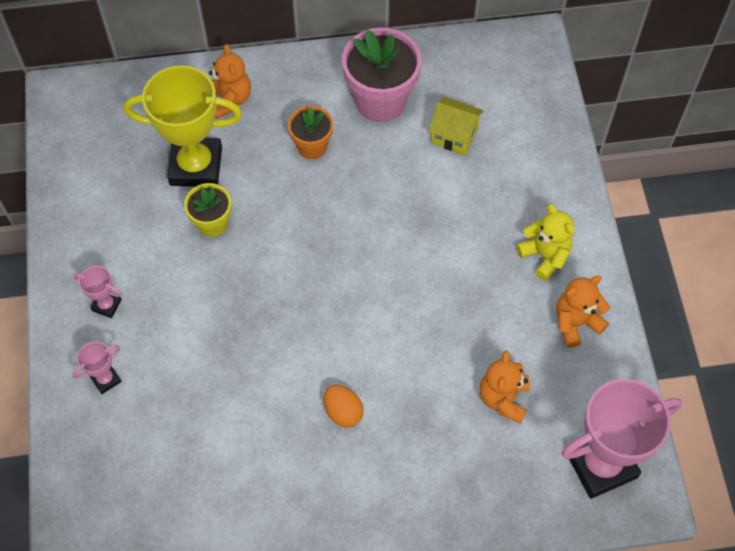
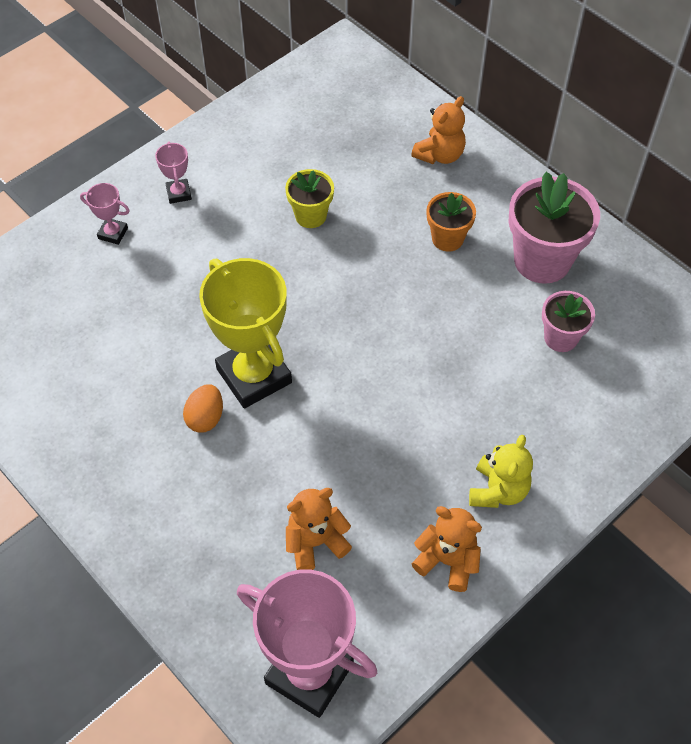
camera: 55 degrees right, 5 degrees down
(196, 166) = (355, 172): yellow trophy -> yellow trophy (254, 376)
(454, 135) = (560, 338): yellow house -> pink flower pot

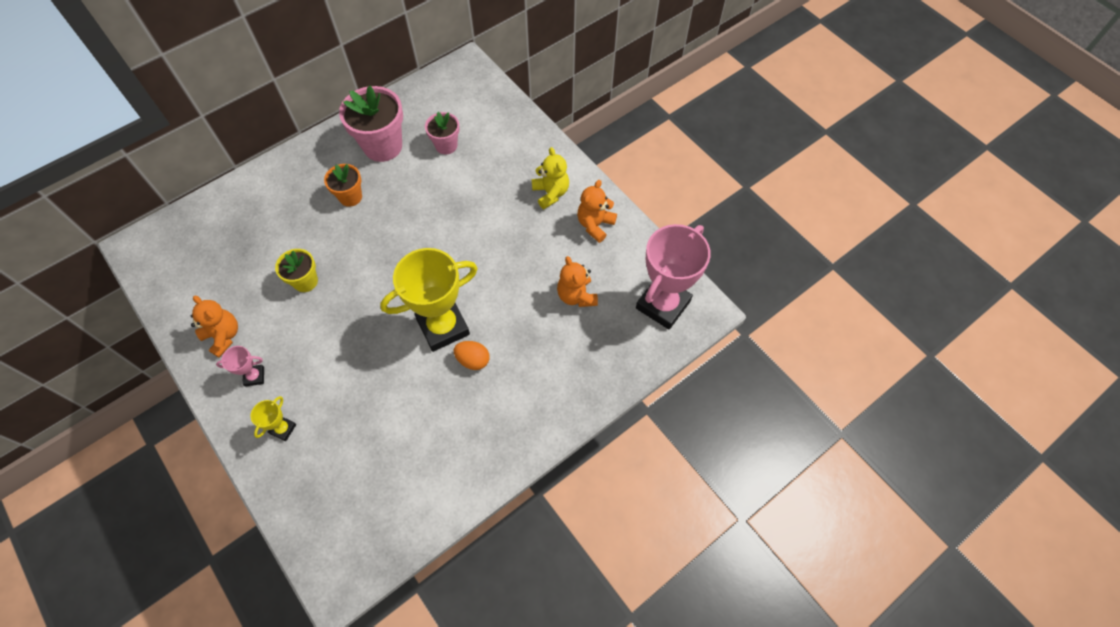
camera: 85 degrees left, 5 degrees up
(113, 233) = (283, 429): pink trophy -> yellow trophy
(440, 155) = (271, 193): orange teddy bear -> orange teddy bear (223, 336)
(498, 490) = (551, 193): yellow teddy bear -> yellow teddy bear turned 45 degrees clockwise

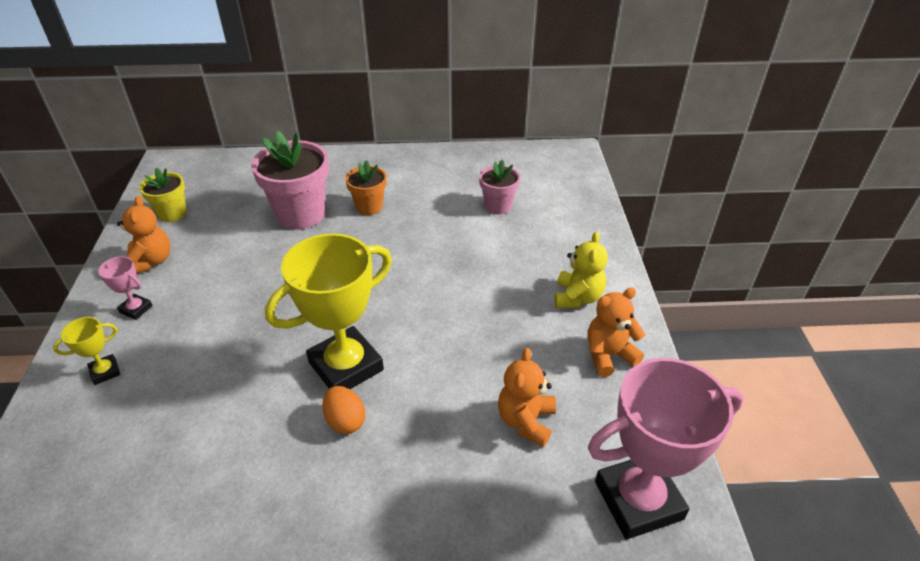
camera: 35 degrees right, 20 degrees down
(305, 281) = (262, 254): yellow flower pot -> yellow flower pot (172, 213)
(383, 146) = (436, 181): pink flower pot -> pink flower pot (301, 214)
(443, 327) = (346, 366): yellow trophy -> yellow trophy turned 45 degrees counterclockwise

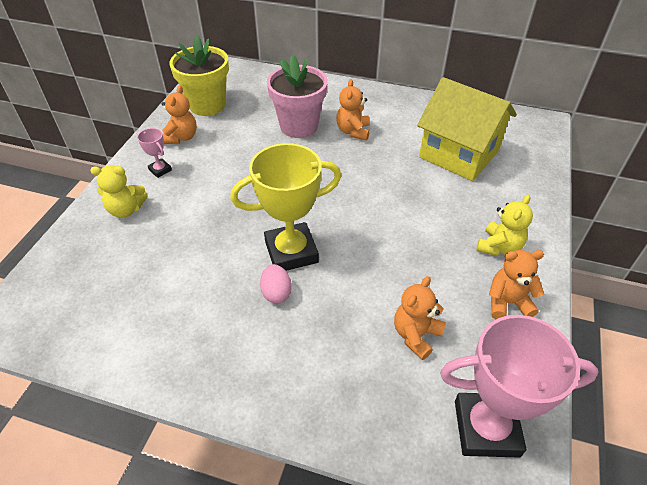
camera: 20 degrees right, 5 degrees up
(105, 372) = (126, 209): yellow trophy -> yellow teddy bear
(172, 213) = (207, 105): yellow flower pot -> yellow flower pot, size x1.76
(345, 421) = (276, 293): orange egg -> pink egg
(369, 207) = (353, 131): orange flower pot -> orange teddy bear
(498, 206) = (459, 154): pink flower pot -> yellow house

